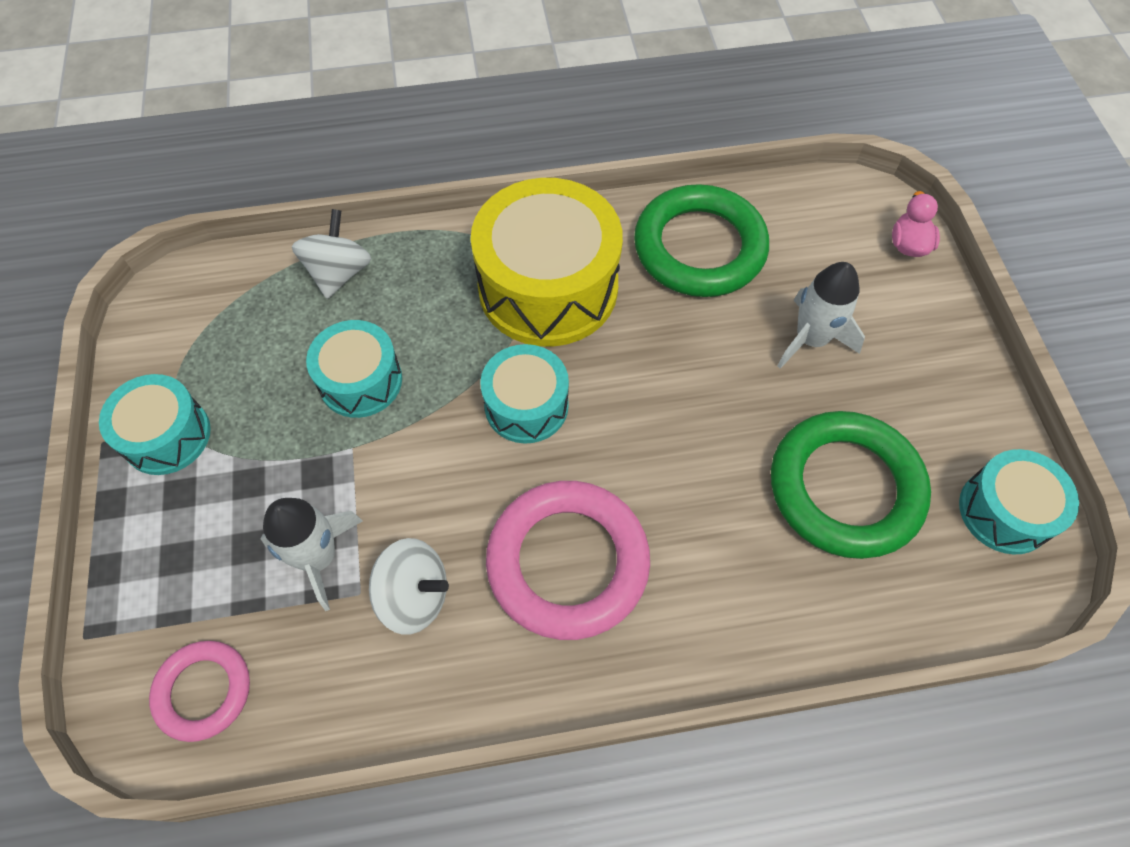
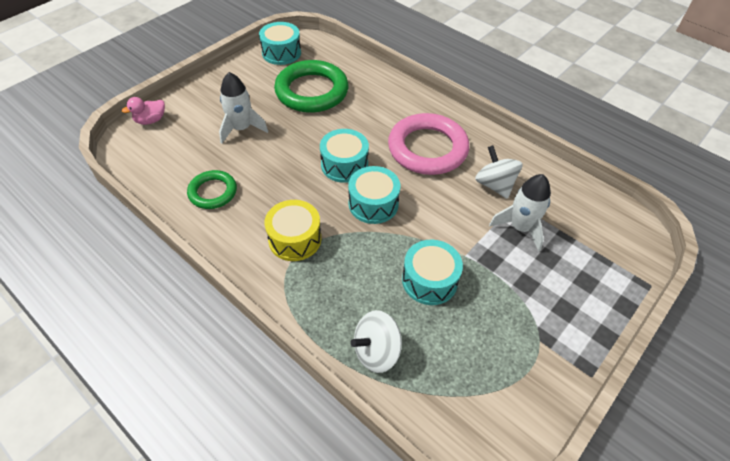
camera: 130 degrees left, 10 degrees down
(167, 435) = (551, 345): turquoise drum -> turquoise drum (344, 165)
(203, 691) = (606, 223): pink ring -> none
(548, 287) = (295, 239): yellow drum -> yellow drum, size x0.56
(699, 247) = (213, 192): green ring -> green ring, size x0.56

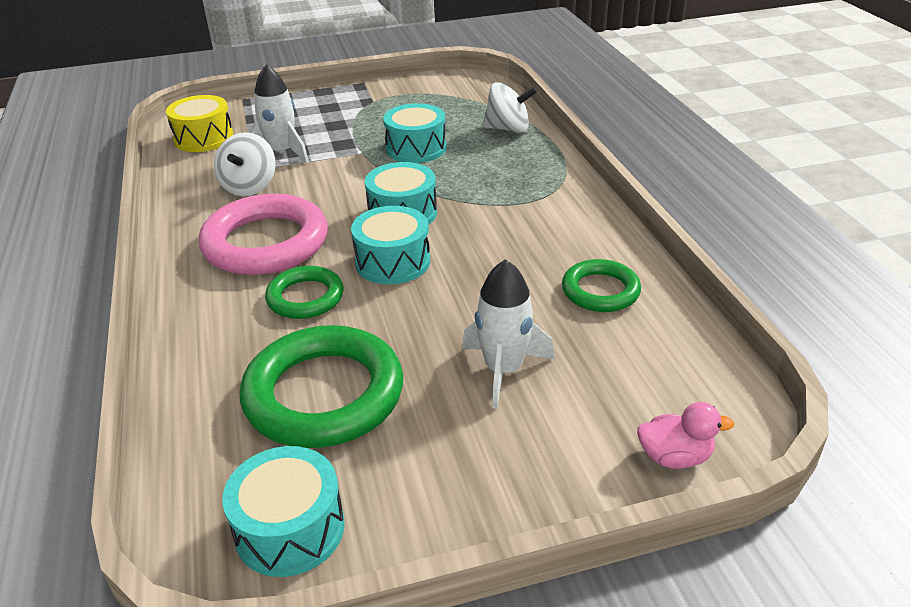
camera: 145 degrees left, 15 degrees down
(295, 239) = (522, 212): yellow drum -> yellow drum (204, 138)
(367, 127) = (305, 297): none -> green ring

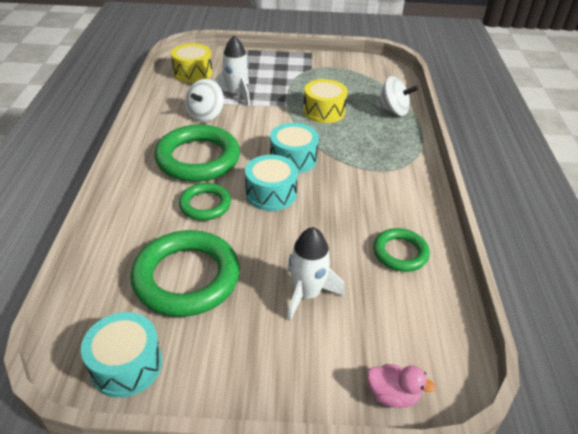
camera: 15 degrees right, 5 degrees up
(266, 243) = (198, 158): pink ring -> green ring
(416, 148) = (324, 111): turquoise drum -> yellow drum

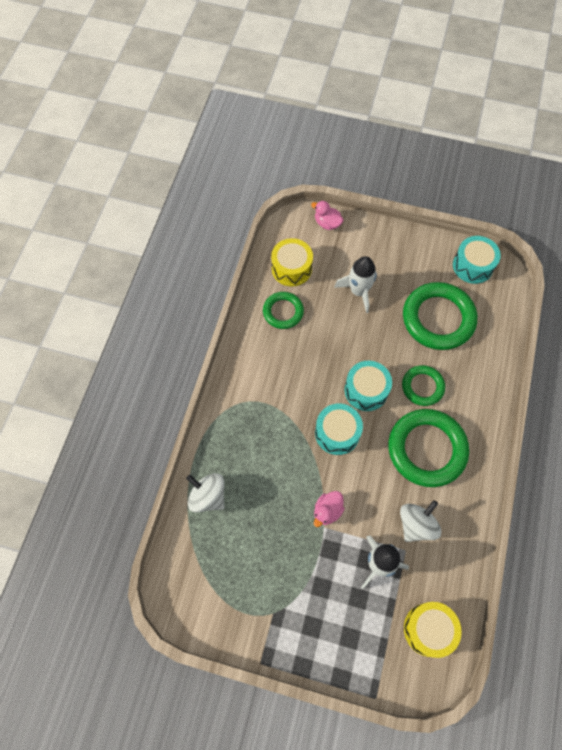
camera: 165 degrees left, 25 degrees up
(287, 114) = (327, 511): none -> pink duck
(324, 111) = (285, 509): yellow drum -> yellow drum (291, 268)

